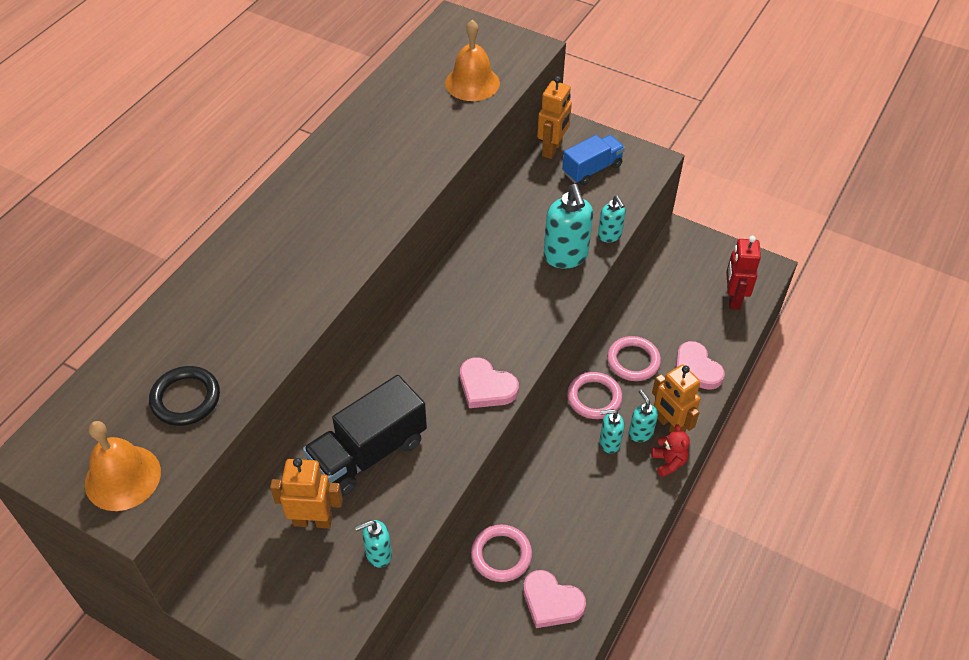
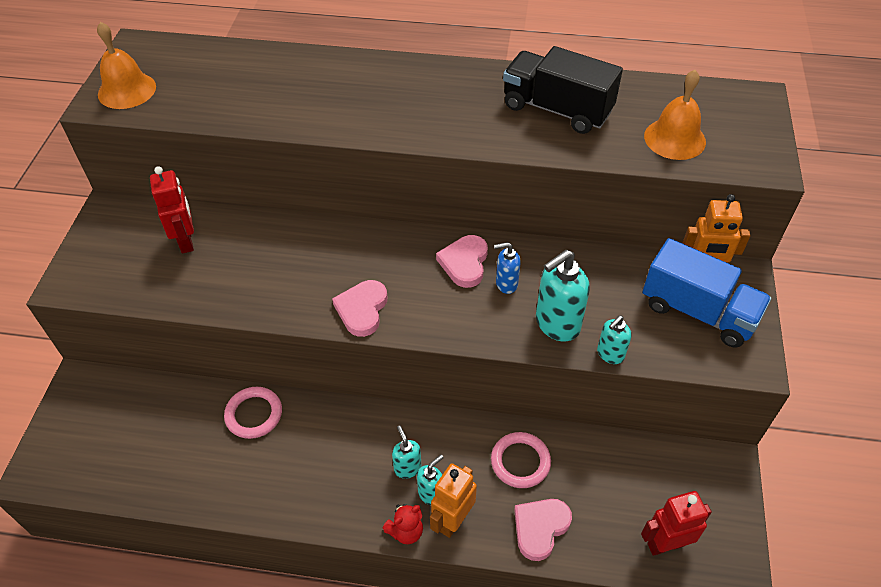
camera: 70 degrees right, 0 degrees up
(185, 398) = (206, 94): black ring -> none
(313, 520) = (186, 241): orange robot -> red robot
(368, 453) = (261, 252): black truck -> black truck (557, 109)
(378, 554) = (165, 291): turquoise soap dispenser -> none
(507, 274) = (506, 284): none -> blue soap dispenser
(551, 602) = (217, 469): pink heart -> pink heart (464, 263)
(592, 169) = (698, 311): blue truck -> blue truck, size x1.54
(594, 398) = (456, 439): pink ring -> none

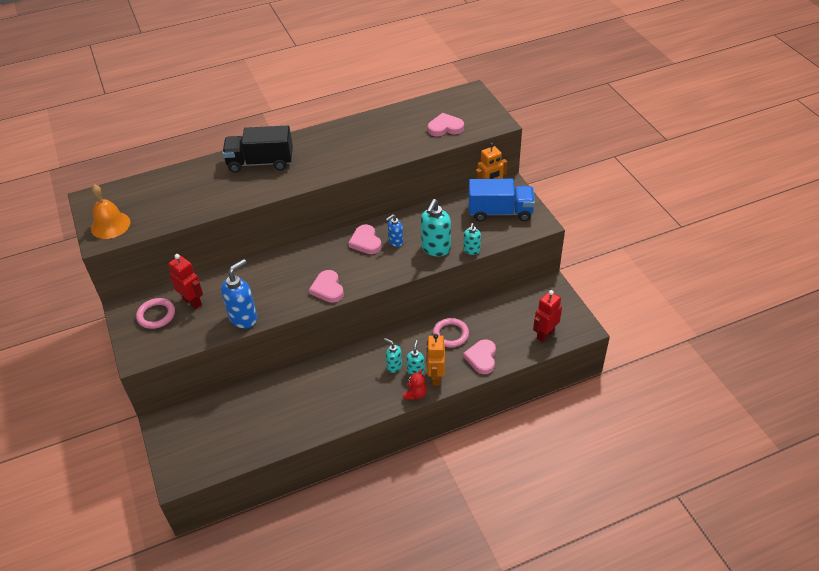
camera: 30 degrees left, 5 degrees down
(226, 297) = (244, 318): none -> blue soap dispenser
(254, 414) = (287, 385): pink ring -> pink ring (156, 315)
(557, 109) = (375, 136): black truck -> black truck (260, 163)
(674, 139) = (445, 127): orange bell -> pink heart

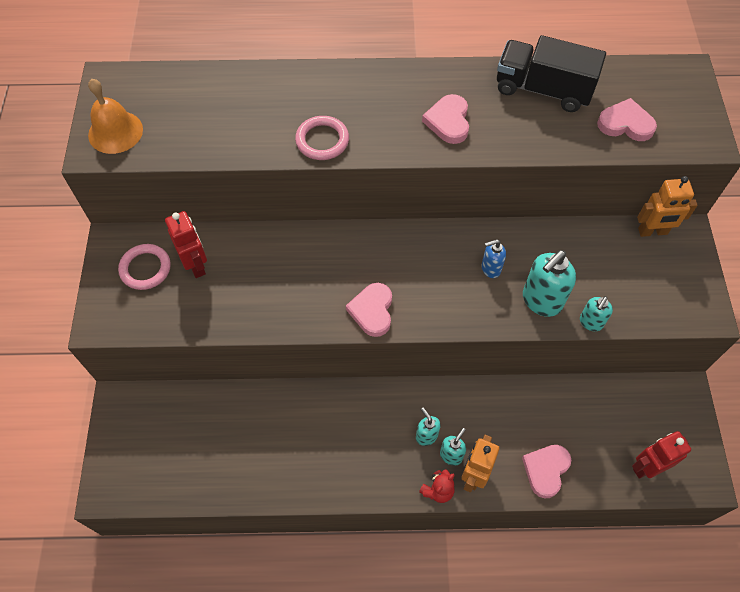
camera: 20 degrees right, 15 degrees up
(244, 318) = (248, 316): blue soap dispenser -> none
(260, 163) = (344, 97): black truck -> black truck (543, 89)
(365, 242) = (450, 253): pink heart -> pink heart (448, 121)
(450, 334) = (518, 416): pink ring -> pink ring (322, 140)
(500, 212) = (655, 272): blue truck -> none

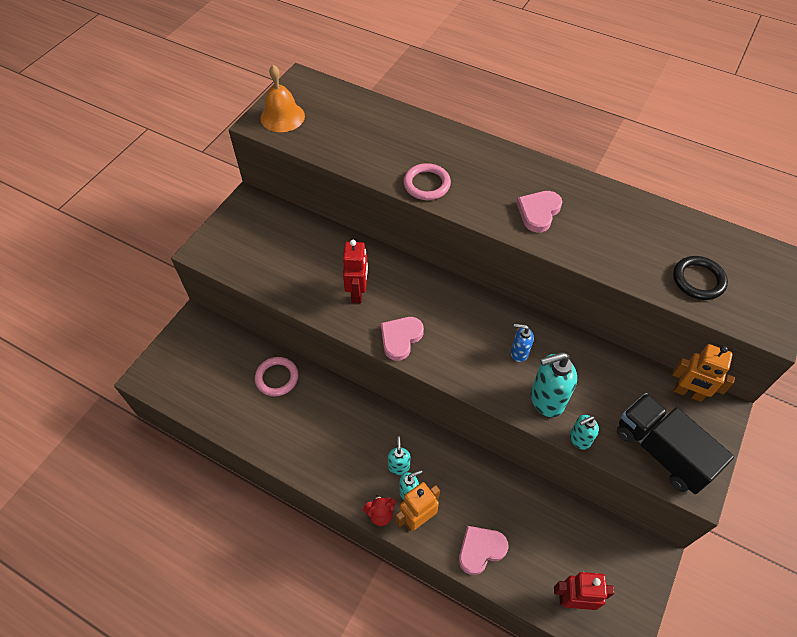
camera: 30 degrees right, 5 degrees down
(145, 268) = (257, 229): pink ring -> pink ring (277, 378)
(196, 265) = (293, 243): red robot -> red robot (357, 292)
(543, 89) = (639, 221): black truck -> black truck (661, 451)
(625, 124) = (698, 280): pink heart -> black ring

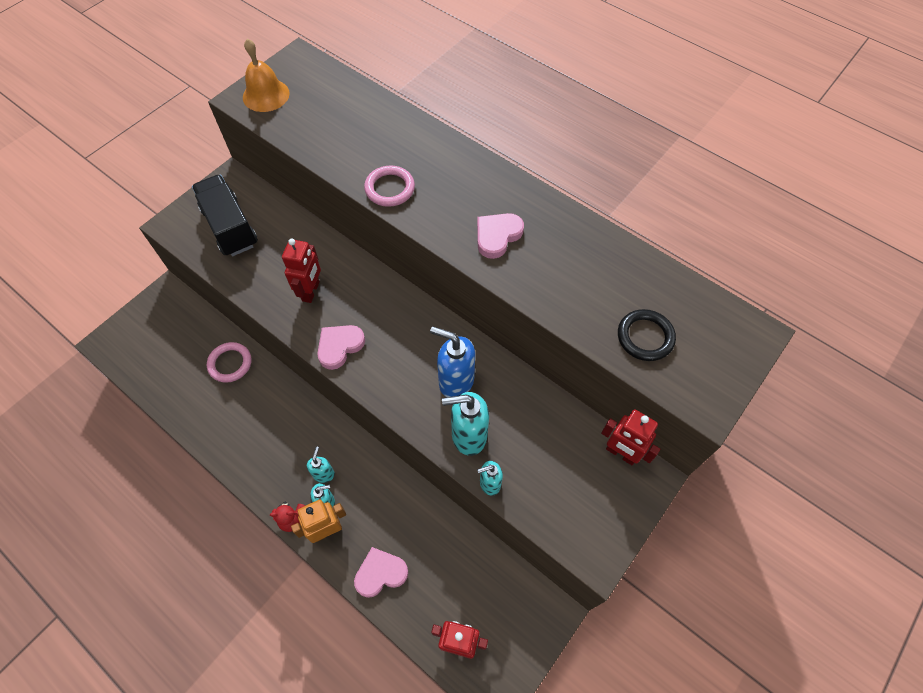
camera: 10 degrees right, 5 degrees up
(519, 353) = (455, 381): blue soap dispenser -> blue soap dispenser, size x1.76
(661, 451) = (572, 511): black truck -> black truck (230, 227)
(688, 393) = (621, 453): orange robot -> red robot

